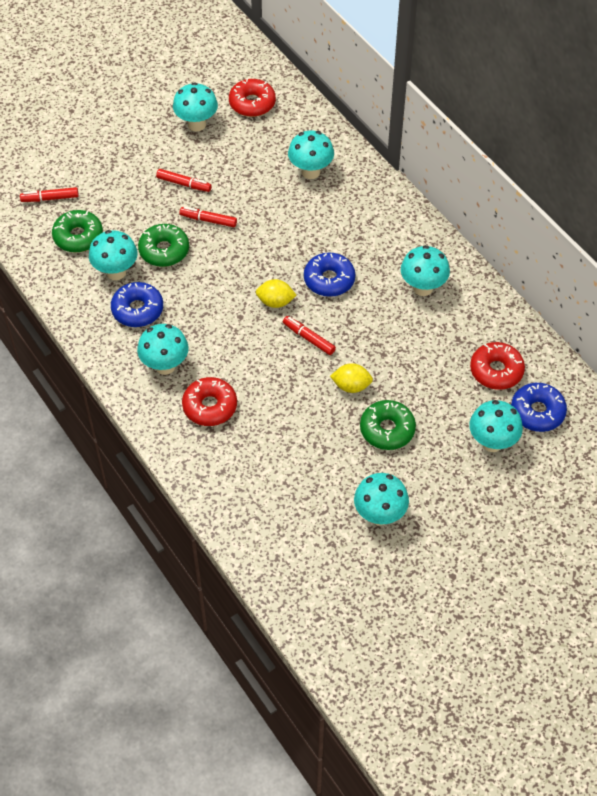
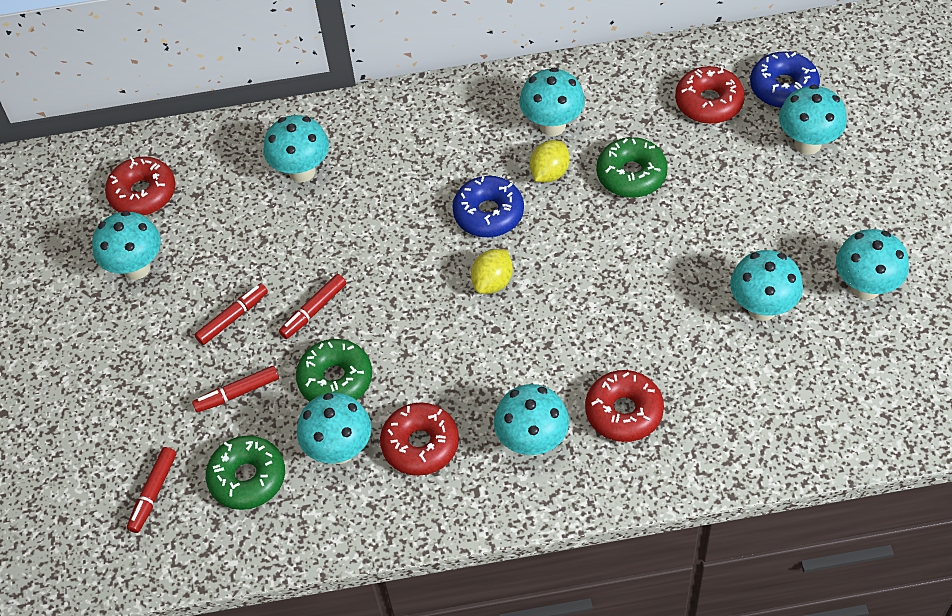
camera: 60 degrees left, 0 degrees up
(137, 310) = (420, 445): blue donut -> red donut
(308, 338) = (569, 267): red marker -> red marker (237, 393)
(330, 458) = (762, 308): none -> turquoise mushroom
(351, 386) = (664, 249): yellow lemon -> yellow lemon (549, 173)
(387, 430) = (745, 236): green donut -> green donut (631, 175)

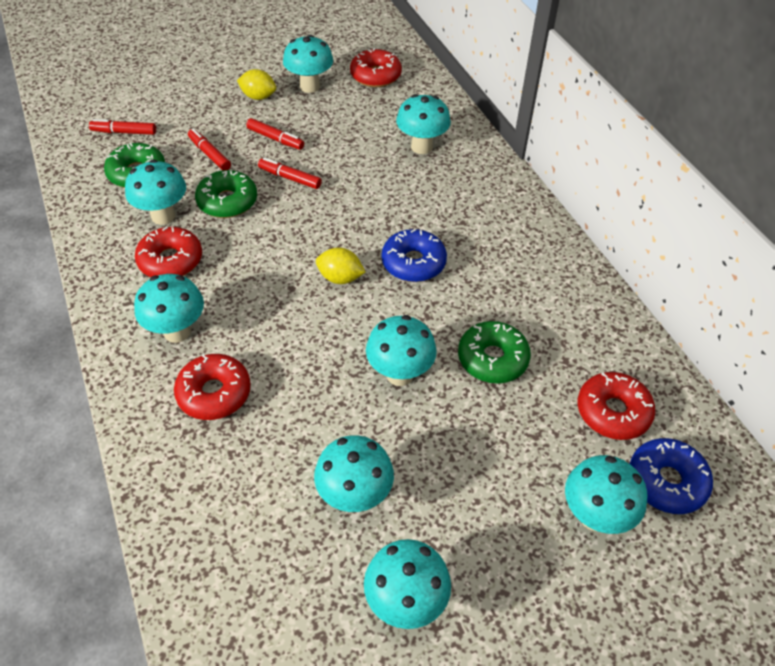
camera: 70 degrees right, 5 degrees down
(549, 173) = (473, 297): yellow lemon -> yellow lemon (258, 97)
(552, 126) = (529, 290): turquoise mushroom -> turquoise mushroom (400, 374)

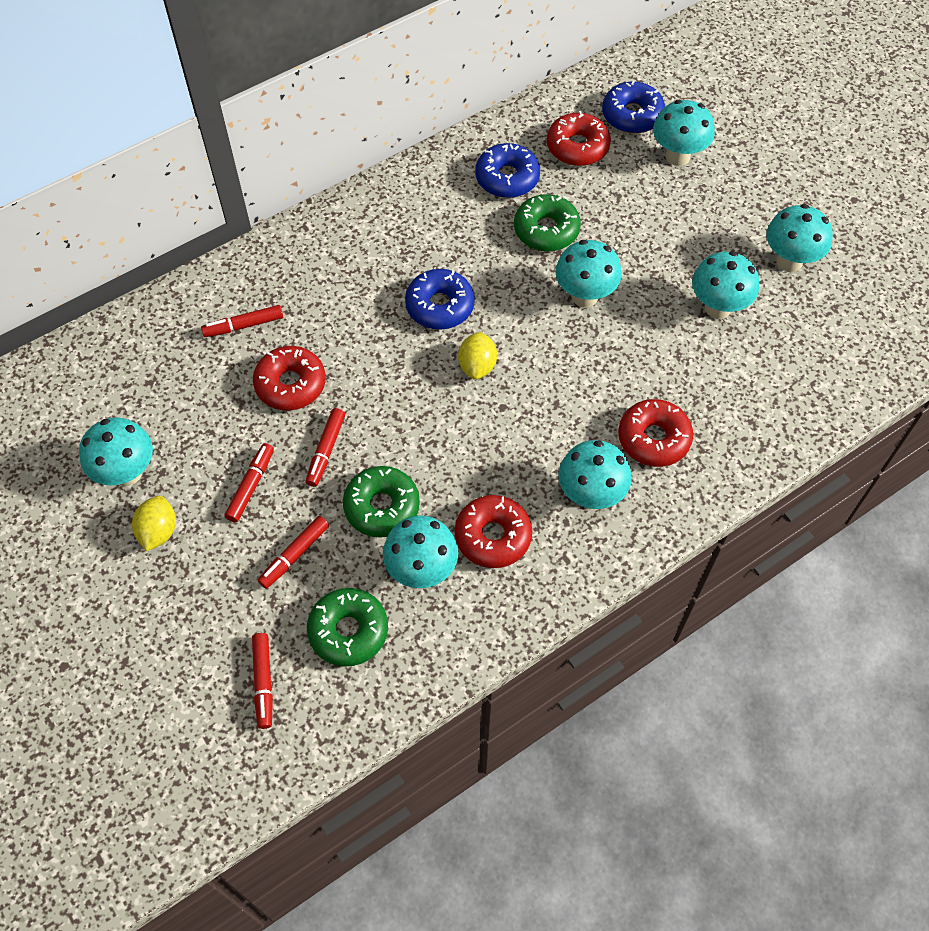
camera: 100 degrees left, 10 degrees up
(375, 76) = (94, 399): red donut -> red donut (290, 384)
(421, 147) = (243, 325): turquoise mushroom -> red marker
(568, 339) = (507, 178): none -> blue donut

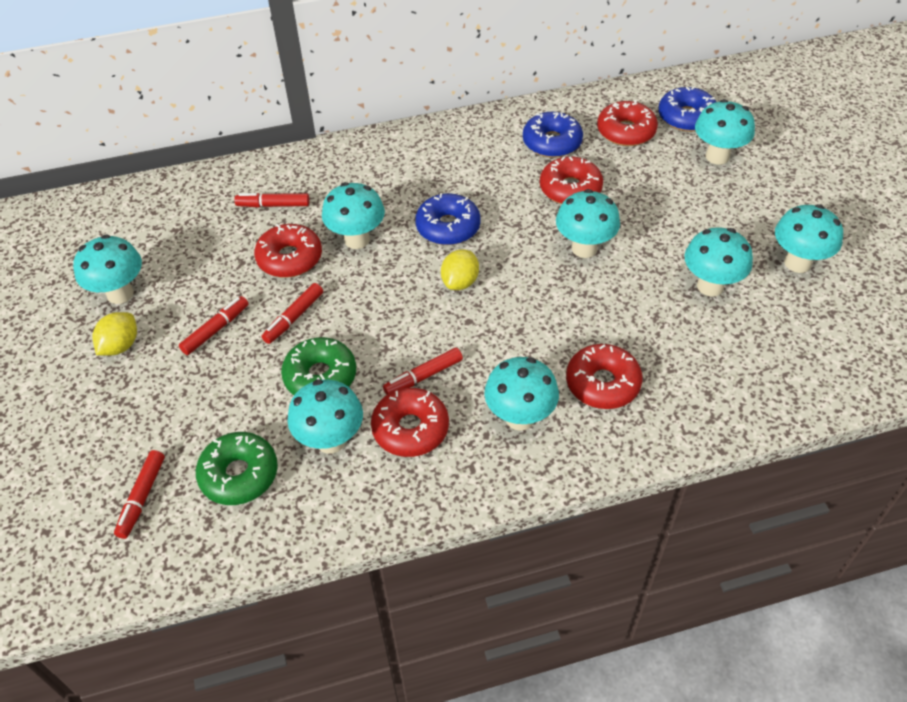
camera: 20 degrees right, 10 degrees down
(294, 555) = (224, 396): red marker -> red marker (423, 376)
(352, 344) = (357, 240): none -> turquoise mushroom
(546, 230) = (570, 189): green donut -> red donut

